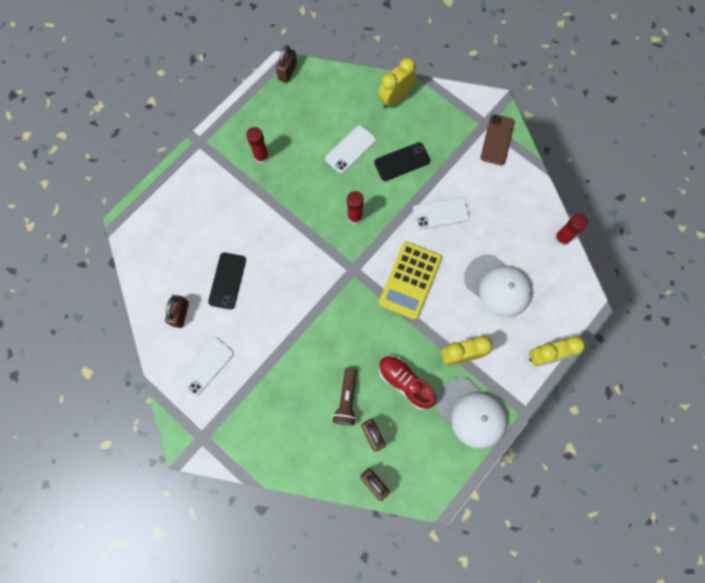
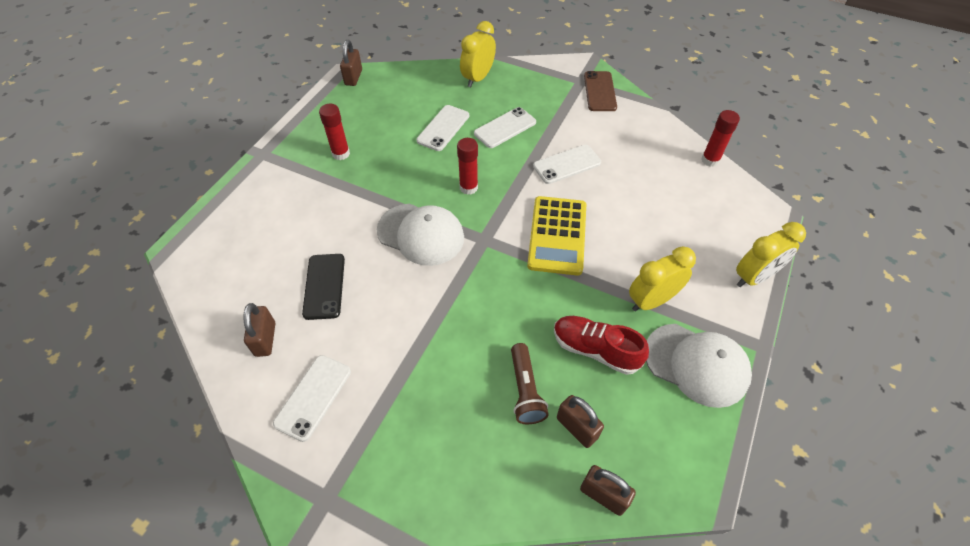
camera: 15 degrees left, 20 degrees down
(402, 161) = (505, 128): black phone -> white phone
(498, 286) = (662, 219): white cap -> white cap (421, 234)

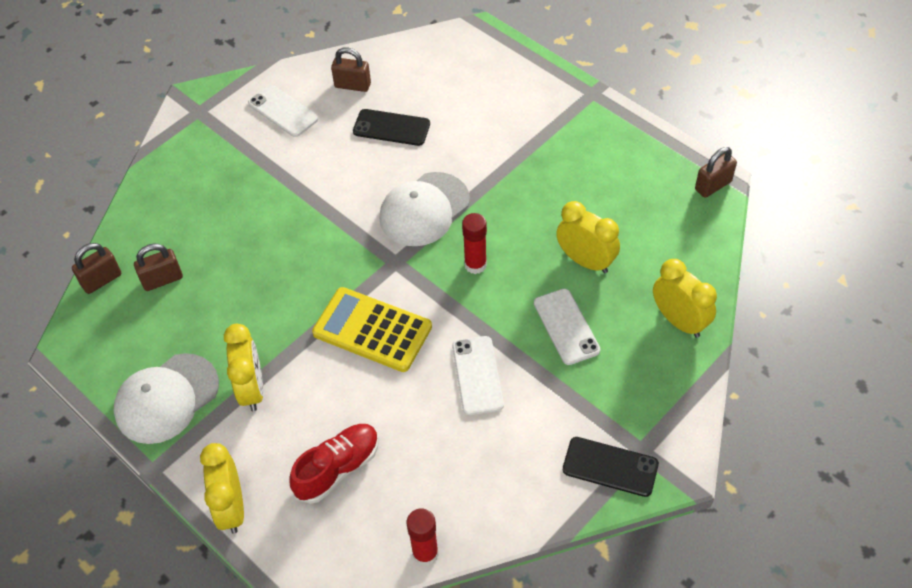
camera: 110 degrees right, 0 degrees up
(341, 153) = (570, 158): red glue stick -> none
(353, 77) = (713, 185): brown padlock -> brown padlock turned 60 degrees counterclockwise
(443, 128) = (585, 261): white phone -> yellow clock
(525, 390) = (214, 252): brown flashlight -> none
(595, 349) = (224, 318): red shoe -> red shoe (338, 468)
(600, 91) = (610, 467): brown phone -> black phone

